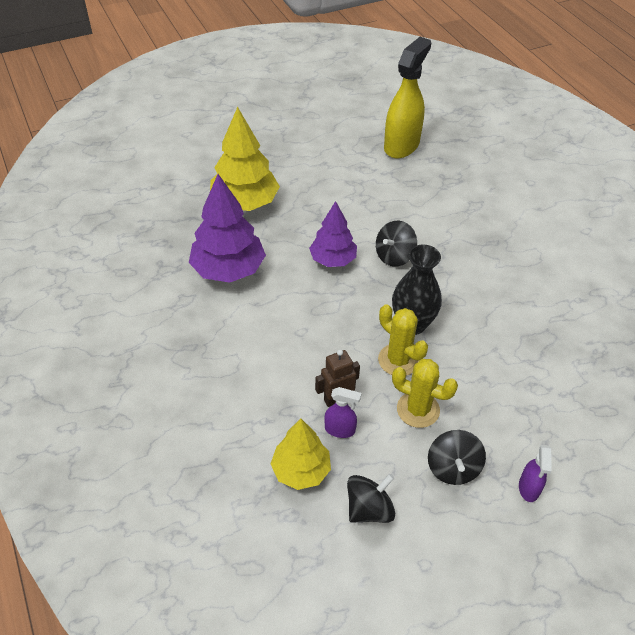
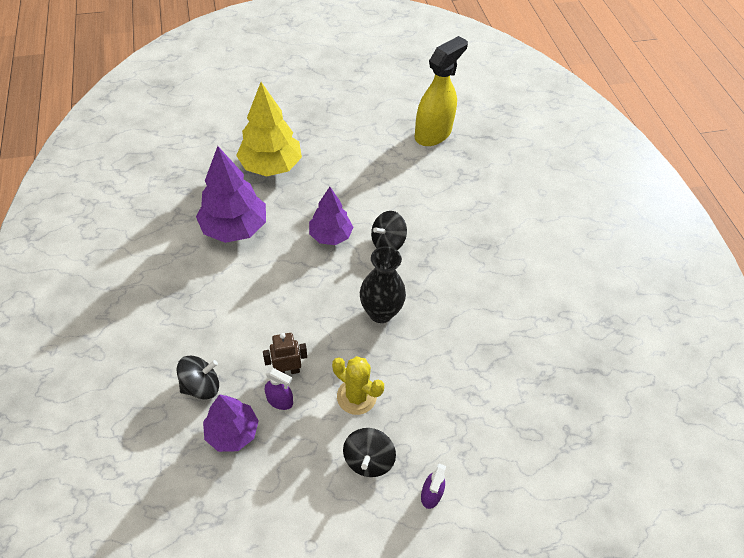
camera: 10 degrees right, 5 degrees up
(301, 470) = (232, 432): yellow tree -> purple tree
(369, 509) = (279, 482): black spinning top -> black spinning top (201, 386)
(398, 360) = (355, 345): yellow cactus -> none

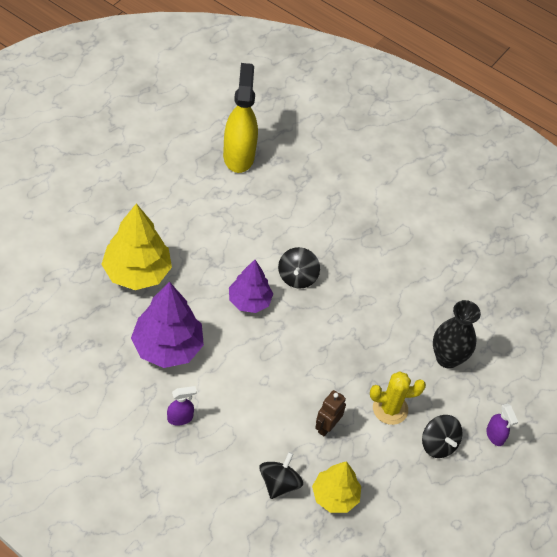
camera: 45 degrees left, 0 degrees up
(232, 432) = (335, 496): purple tree -> yellow tree
(280, 401) = (344, 451): purple spray bottle -> purple spray bottle (180, 418)
(380, 312) = (346, 336): black vase -> black vase (447, 358)

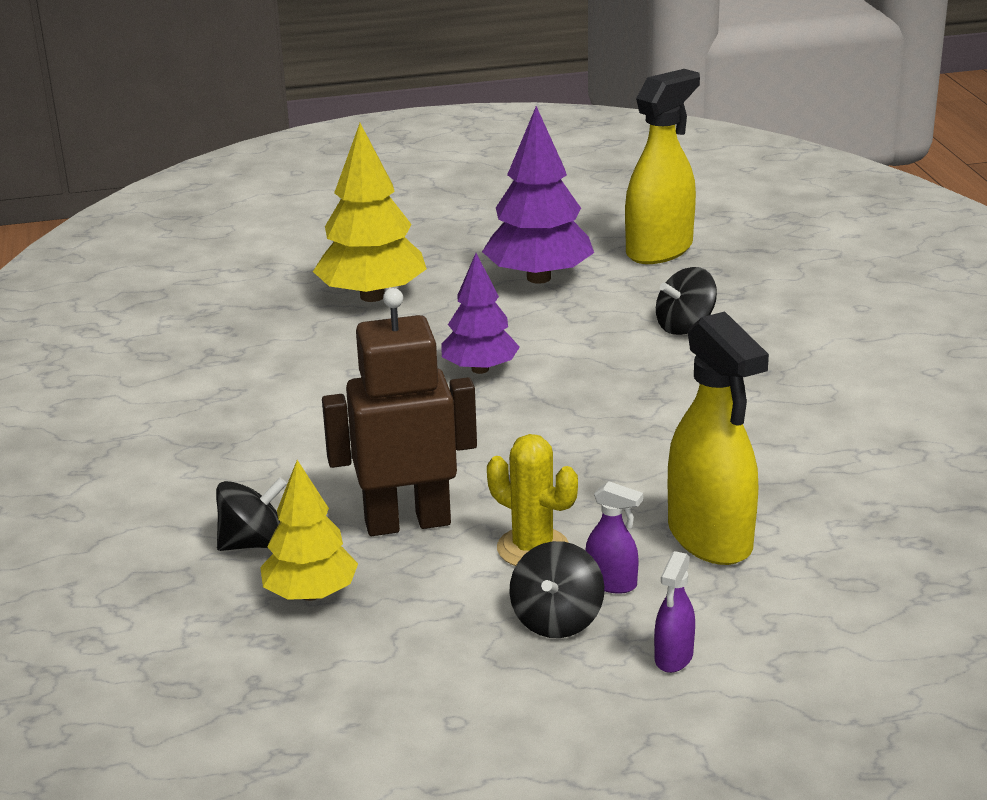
camera: 50 degrees right, 25 degrees down
(167, 347) = (310, 366): purple tree -> purple tree (539, 278)
(180, 418) = (226, 429): purple spray bottle -> purple spray bottle (612, 583)
(297, 277) = (583, 373): black spinning top -> black spinning top (685, 326)
(326, 427) = (407, 522): brown robot -> brown robot, size x1.97
(447, 358) = (710, 538): black vase -> yellow spray bottle

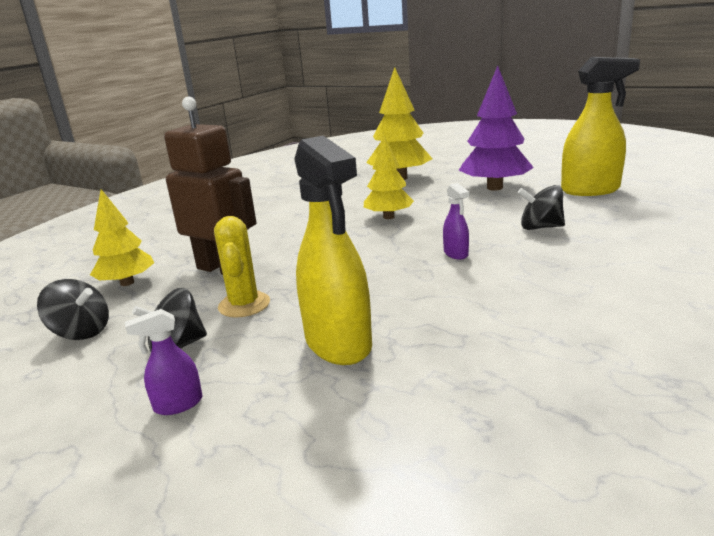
camera: 45 degrees right, 5 degrees down
(254, 543) = (157, 254): black spinning top -> black spinning top (81, 332)
(480, 369) = (388, 217): purple tree -> yellow tree
(612, 583) = (239, 342): purple spray bottle -> purple spray bottle (456, 254)
(710, 538) = (338, 344): yellow spray bottle -> yellow spray bottle turned 45 degrees counterclockwise

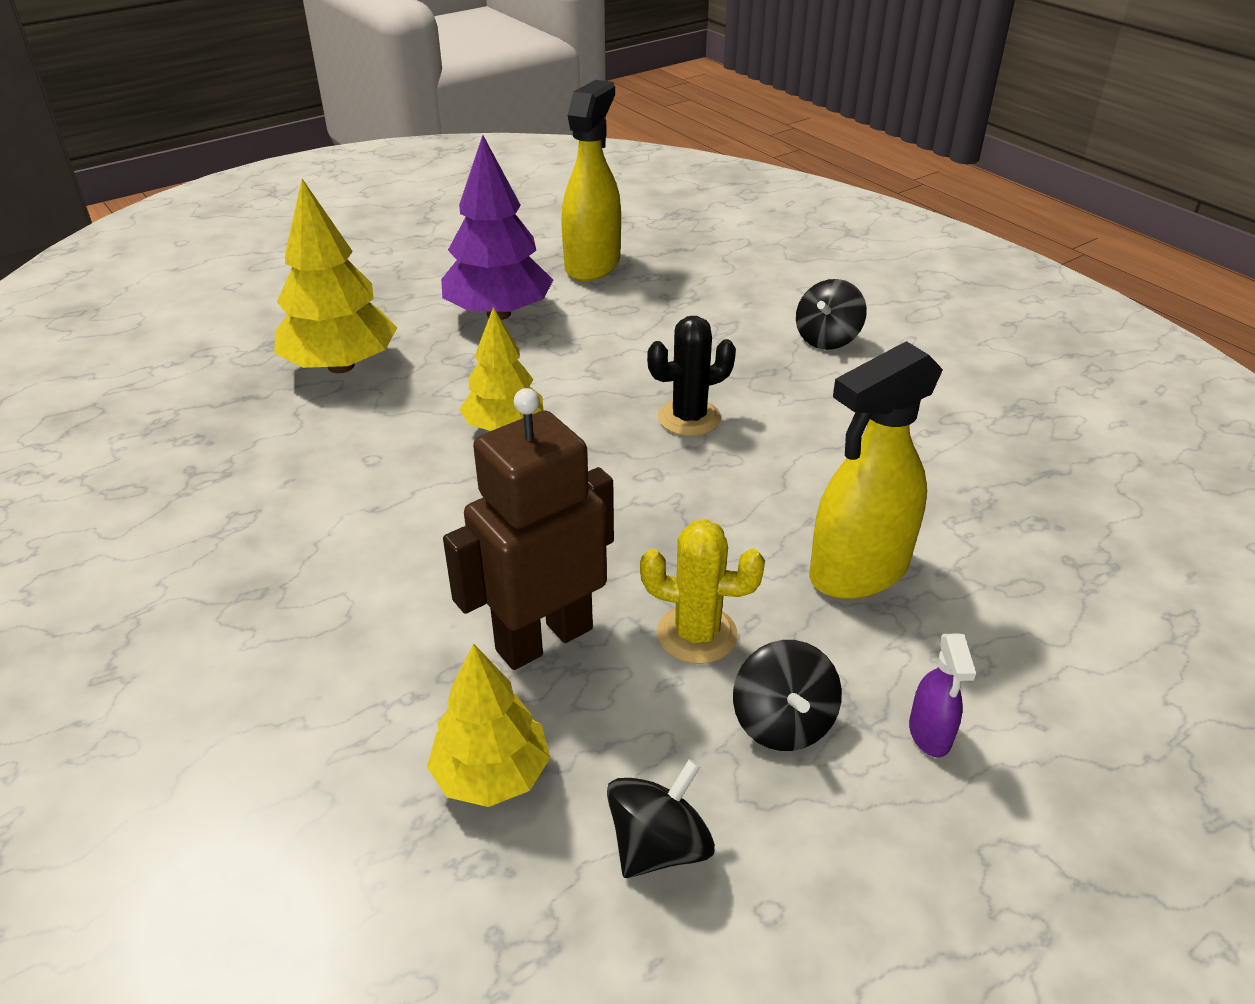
camera: 70 degrees left, 15 degrees up
(338, 344) = (858, 571): yellow spray bottle -> yellow spray bottle turned 150 degrees clockwise
(456, 254) = (689, 418): purple spray bottle -> black cactus
(540, 227) = (669, 338): black spinning top -> black spinning top (827, 339)

